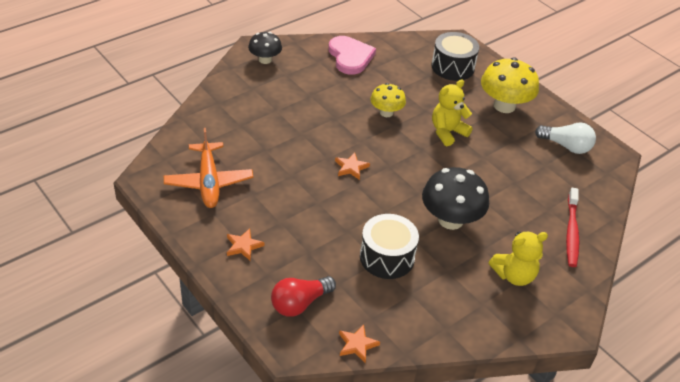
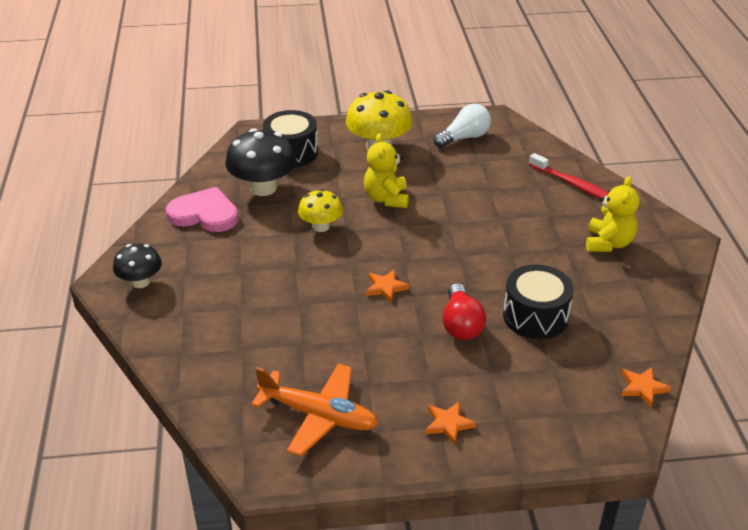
camera: 55 degrees left, 5 degrees down
(300, 303) = (563, 410): red light bulb -> red light bulb (461, 324)
(450, 220) = (511, 251): black mushroom -> black mushroom (263, 188)

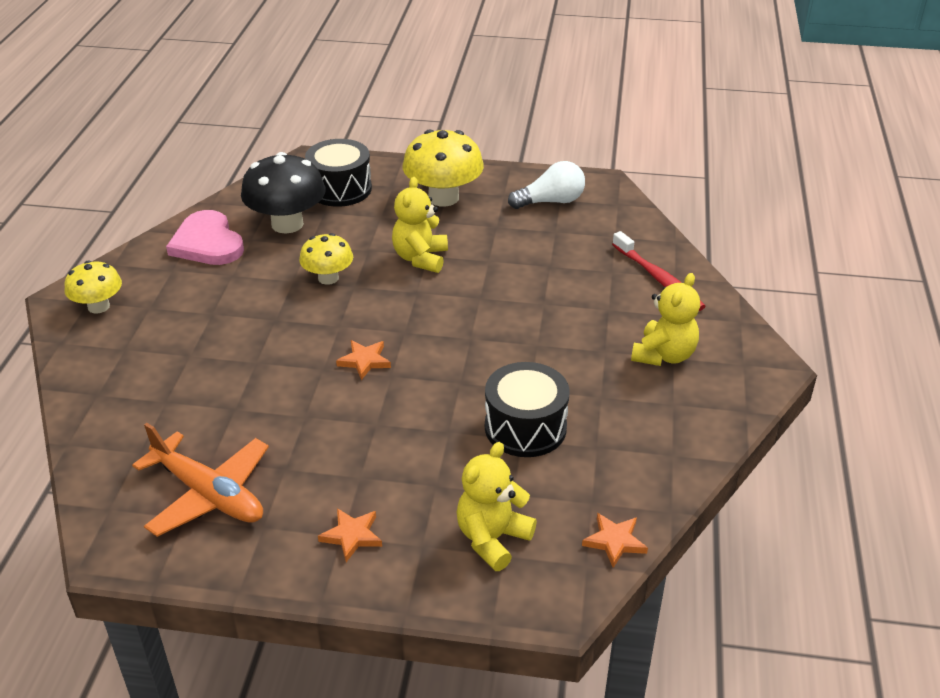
camera: 15 degrees right, 0 degrees up
(140, 282) = (98, 306): black mushroom -> yellow mushroom
(204, 214) = (207, 243): pink heart -> pink heart turned 150 degrees counterclockwise
(461, 324) = (430, 420): red light bulb -> none
(554, 404) = (492, 539): none -> yellow teddy bear

